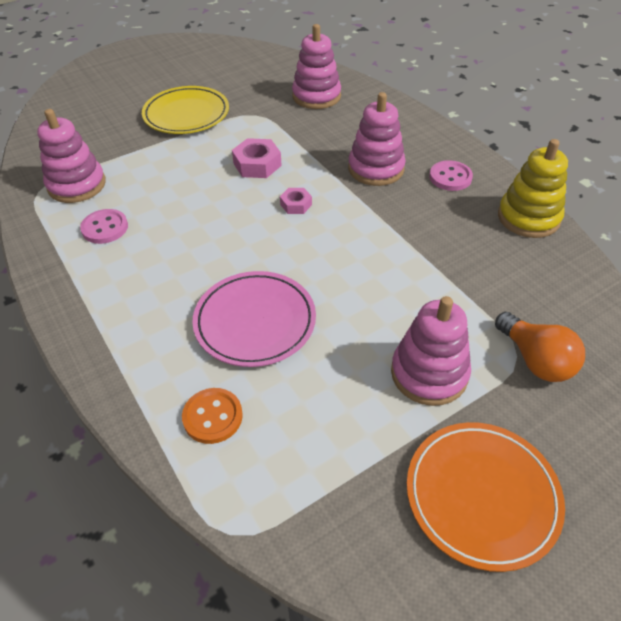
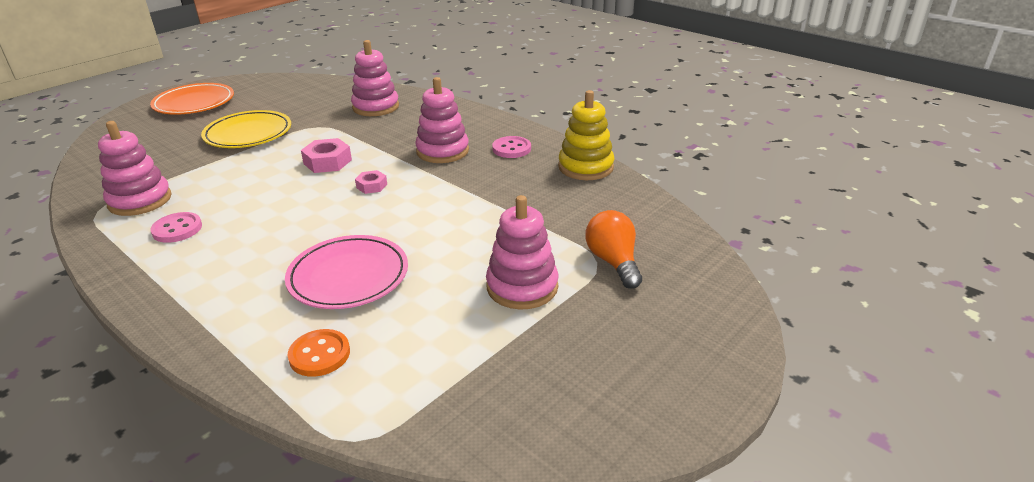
camera: 15 degrees left, 15 degrees down
(482, 496) = (588, 364): orange plate -> orange plate (194, 103)
(535, 360) = (613, 262): orange light bulb -> orange light bulb turned 150 degrees counterclockwise

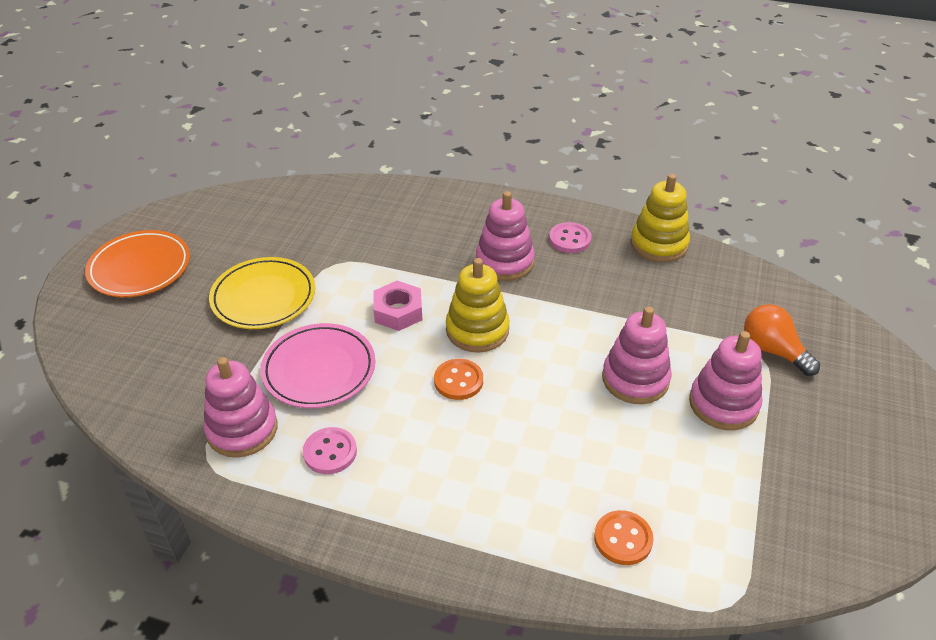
camera: 25 degrees left, 10 degrees up
(319, 212) = (458, 381): none -> orange button
(348, 276) = (564, 447): pink plate -> pink plate (319, 369)
(371, 186) = (477, 330): pink nut -> yellow stacking toy
(376, 107) = (371, 217): pink stacking toy -> pink stacking toy (635, 379)

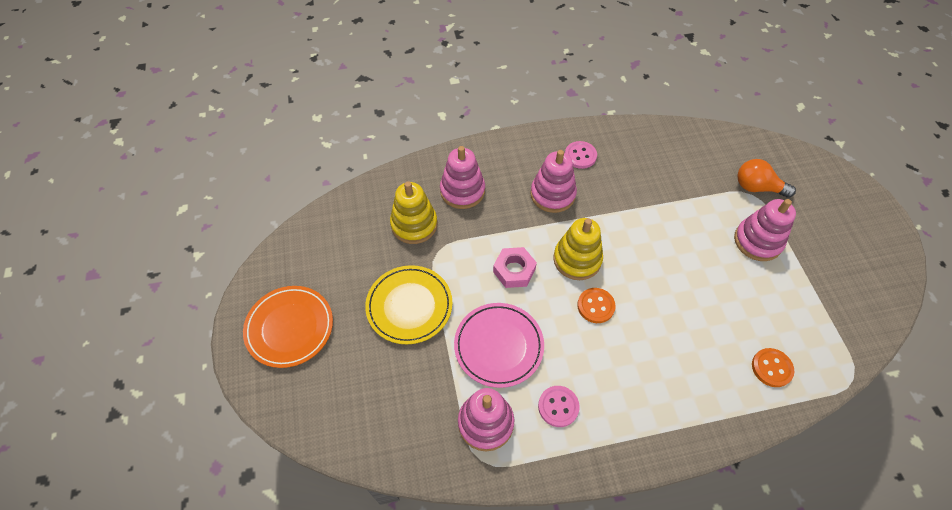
camera: 30 degrees left, 15 degrees up
(635, 379) = (698, 248): pink stacking toy -> pink stacking toy (462, 191)
(659, 244) = (637, 134): yellow stacking toy -> yellow stacking toy (414, 224)

